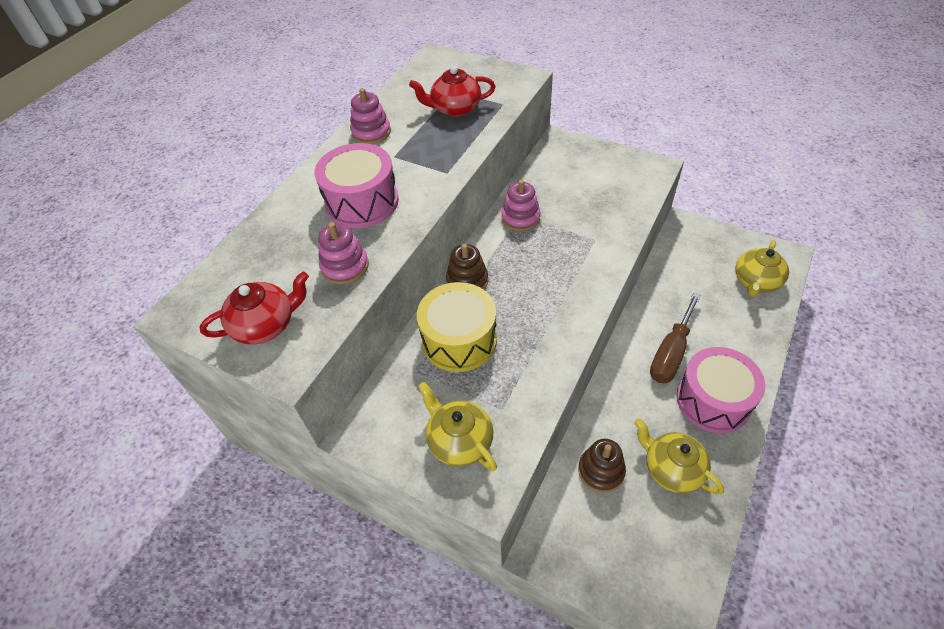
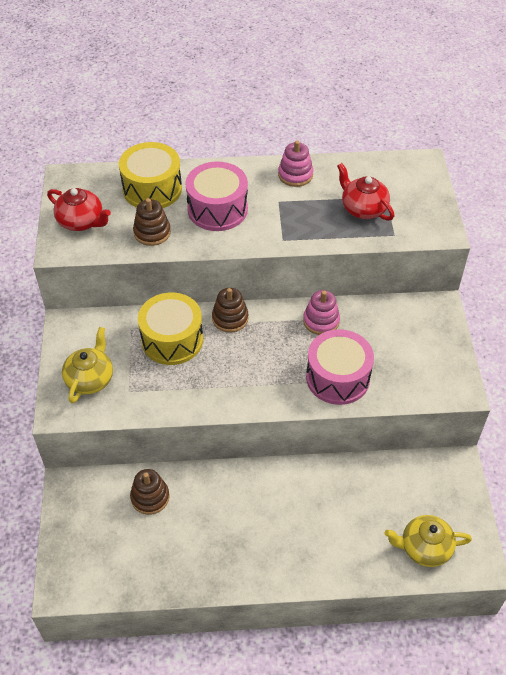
camera: 55 degrees right, 0 degrees up
(280, 242) = (152, 189): none -> yellow drum
(345, 266) = (152, 232): pink stacking toy -> brown stacking toy
(671, 353) = (292, 505): brown screwdriver -> none
(671, 469) = (178, 544): yellow teapot -> none
(713, 400) = (262, 553): pink drum -> pink drum (337, 378)

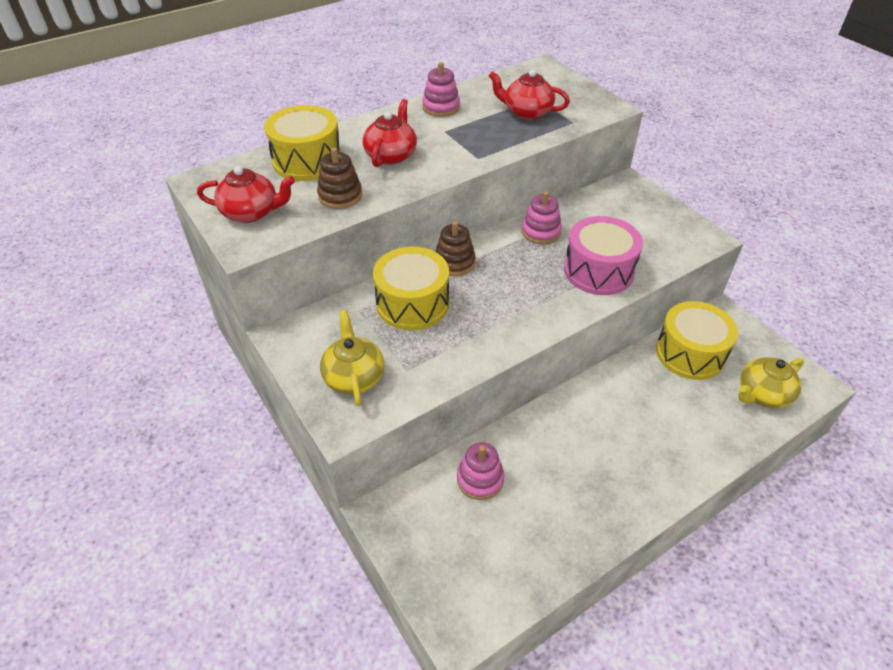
camera: 30 degrees left, 5 degrees down
(150, 497) = (480, 479): brown stacking toy -> pink stacking toy
(217, 209) = (391, 155): pink drum -> red teapot
(394, 483) = (690, 353): none -> yellow drum

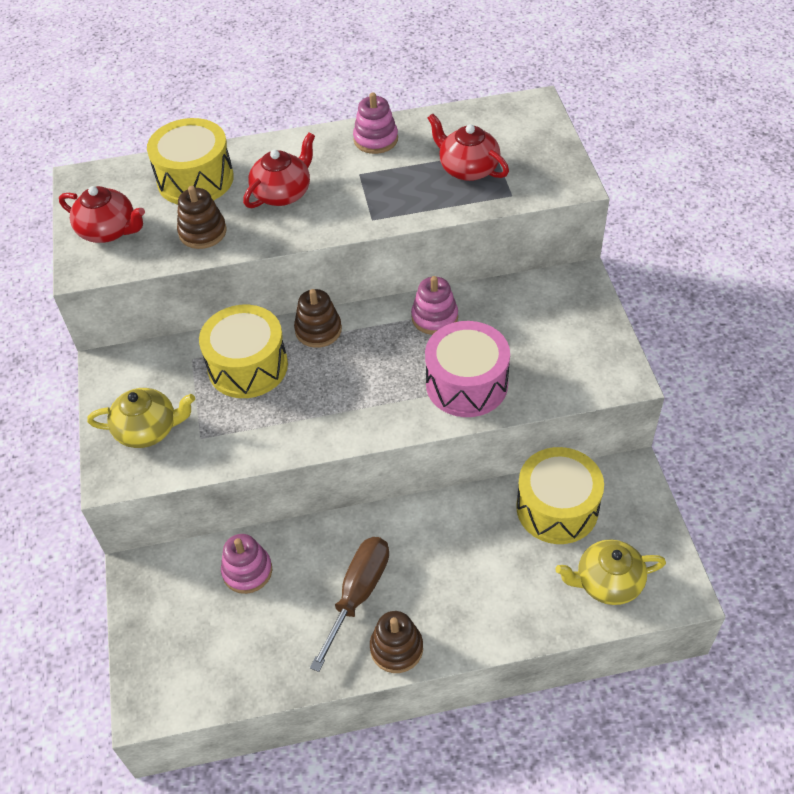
camera: 25 degrees right, 5 degrees up
(354, 376) = (148, 430): yellow teapot -> yellow teapot turned 75 degrees clockwise
(584, 466) = (358, 594): none -> brown screwdriver
(643, 499) = (396, 648): none -> brown stacking toy

